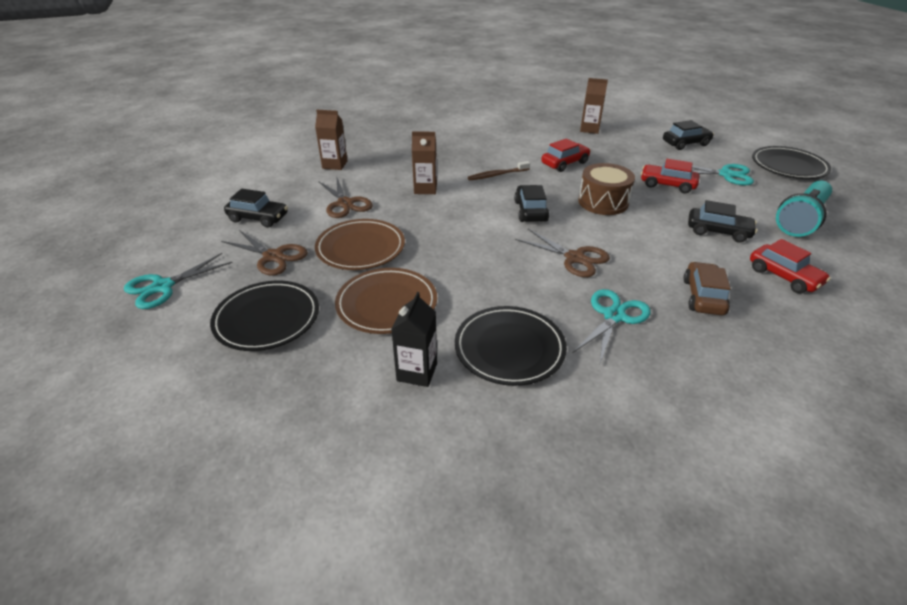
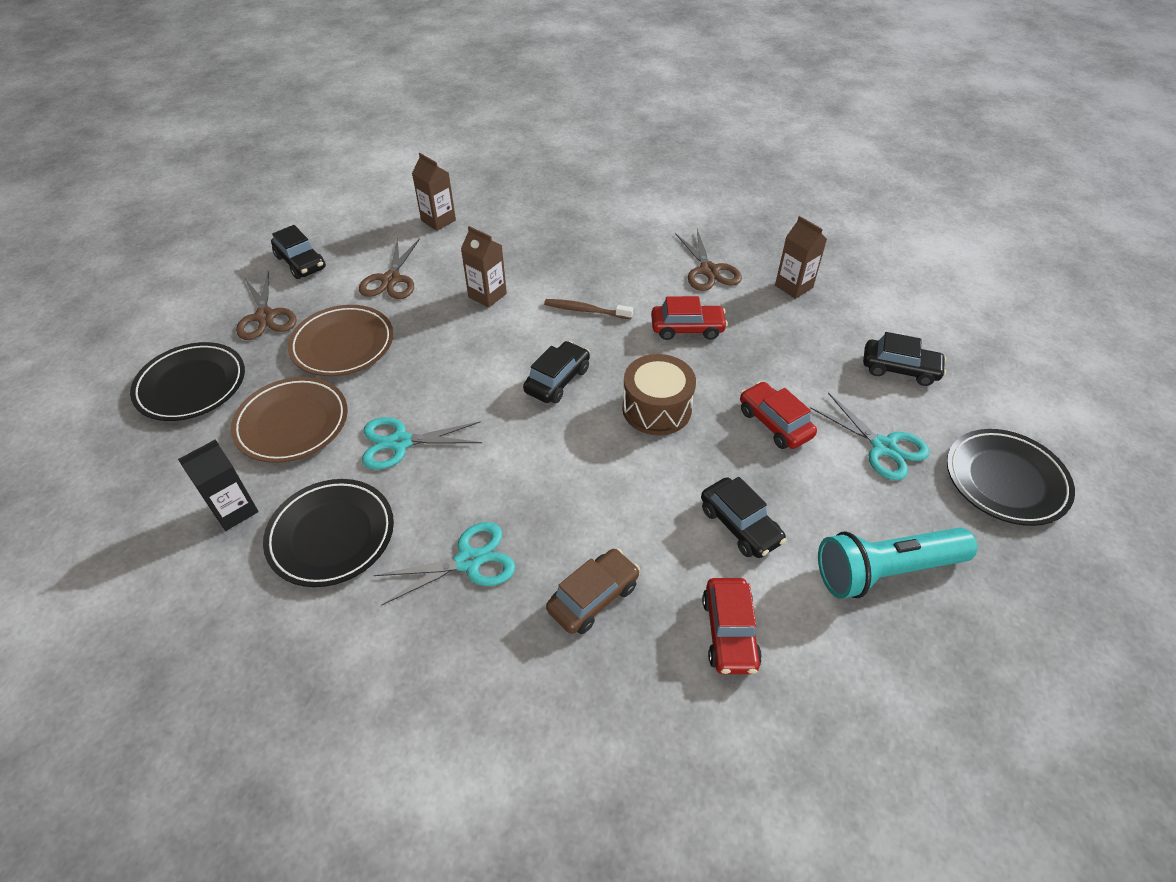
camera: 35 degrees right, 10 degrees up
(163, 286) = (158, 307): turquoise scissors -> turquoise scissors (400, 442)
(574, 258) = (523, 468): brown scissors -> brown scissors (708, 270)

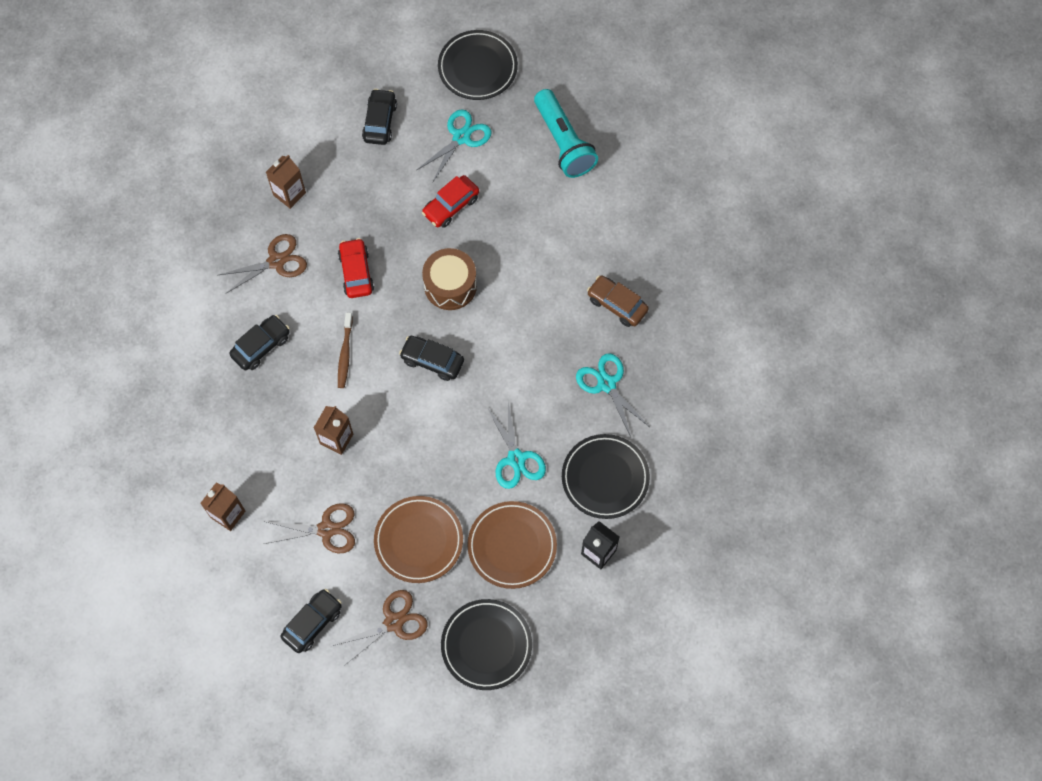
camera: 100 degrees left, 20 degrees up
(729, 632) = (624, 226): red car -> none
(740, 525) = (545, 224): black car -> black car (261, 346)

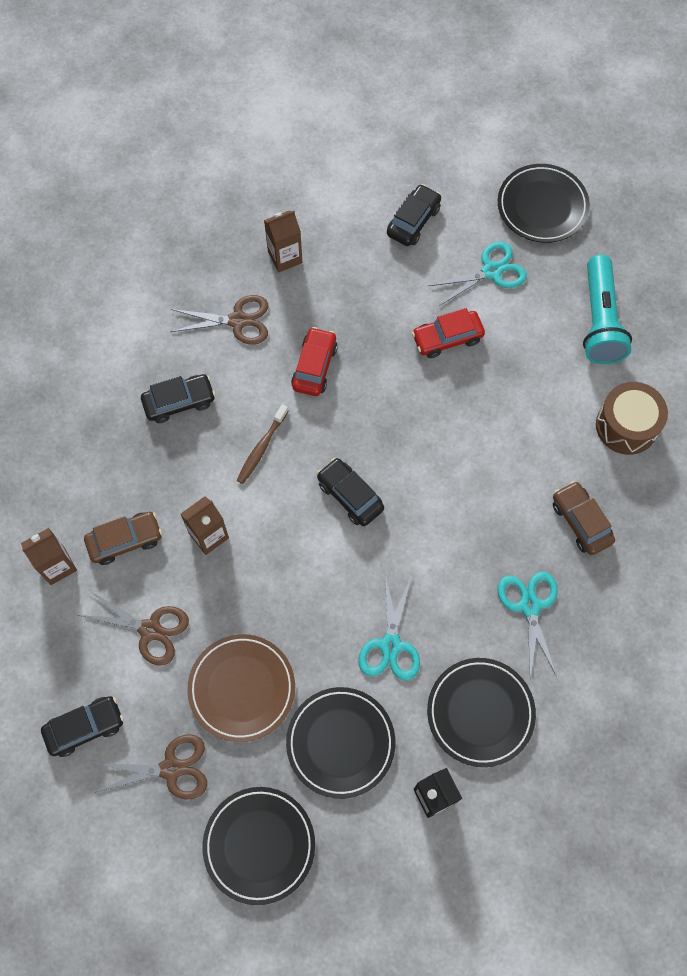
camera: 25 degrees right, 0 degrees up
(272, 471) = (125, 540): none -> brown car
(450, 285) = (407, 423): brown drum -> brown drum (626, 426)
(512, 546) = (340, 743): brown plate -> black plate

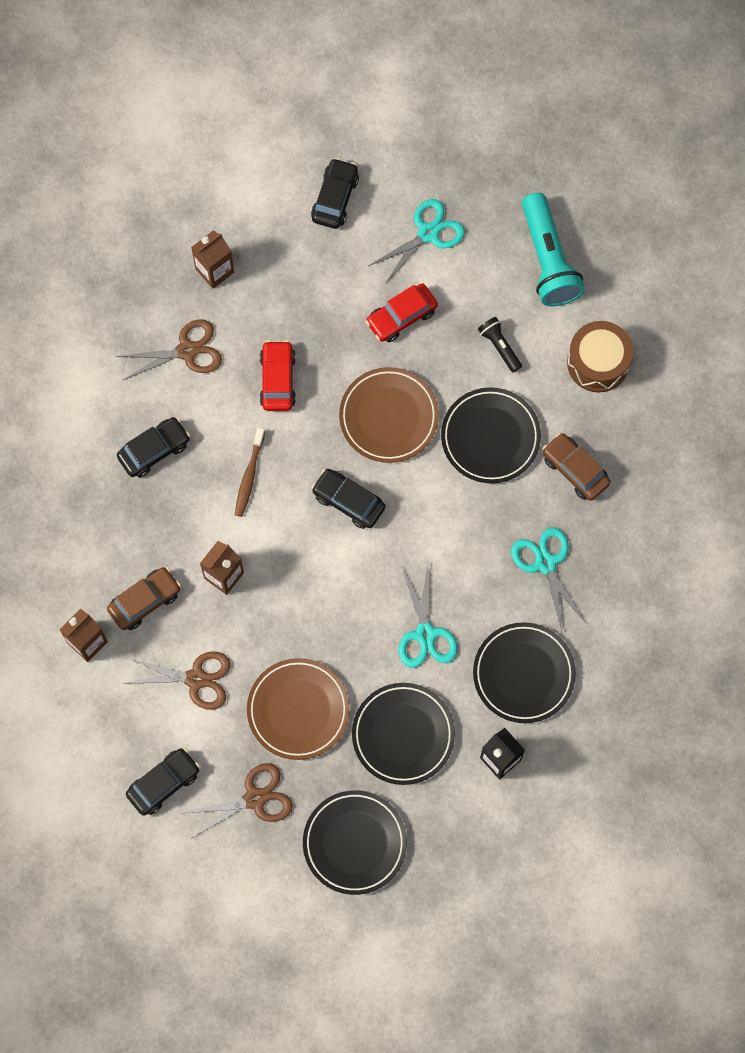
camera: 15 degrees left, 5 degrees up
(410, 426) = (388, 417): none -> brown plate
(534, 388) = (499, 346): none -> black flashlight
(542, 206) = (462, 149): black plate -> black plate (490, 437)

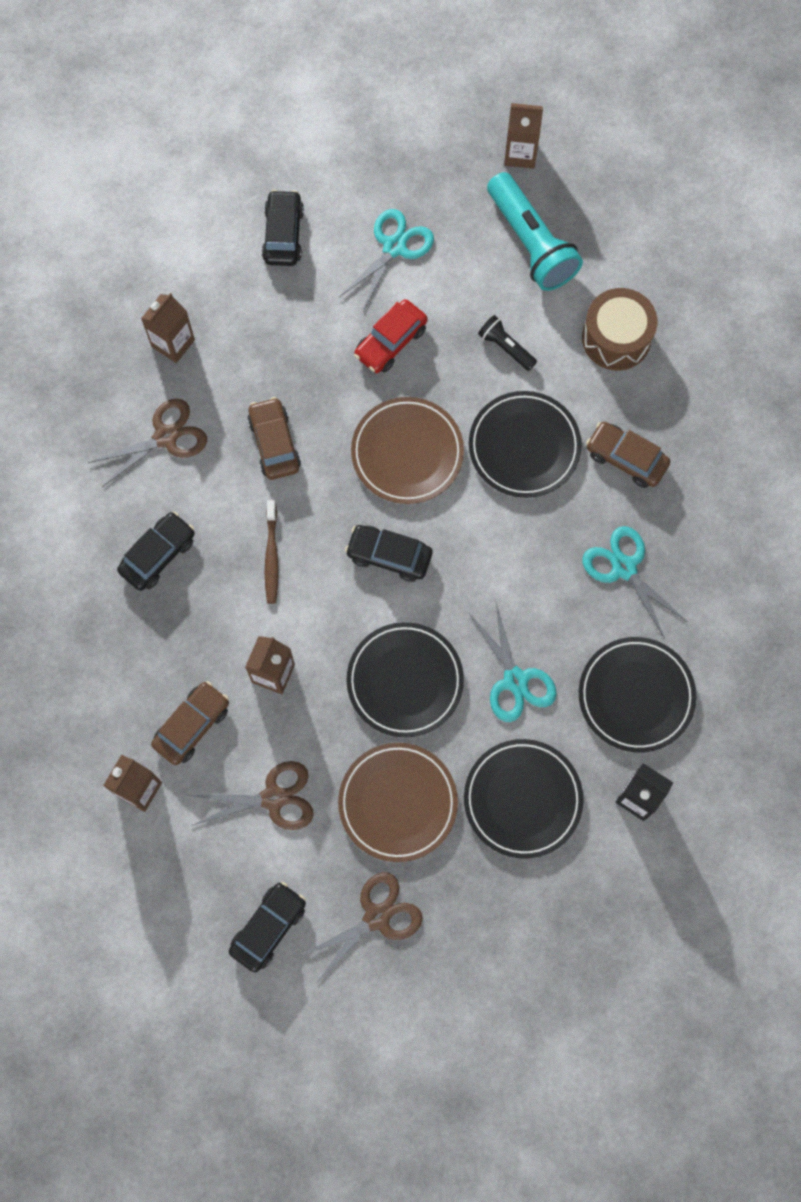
camera: 15 degrees left, 0 degrees up
(277, 380) = (274, 443): red car -> brown car
(354, 843) = (503, 937): black plate -> black plate (405, 681)
(562, 177) = (520, 153): none -> brown carton

